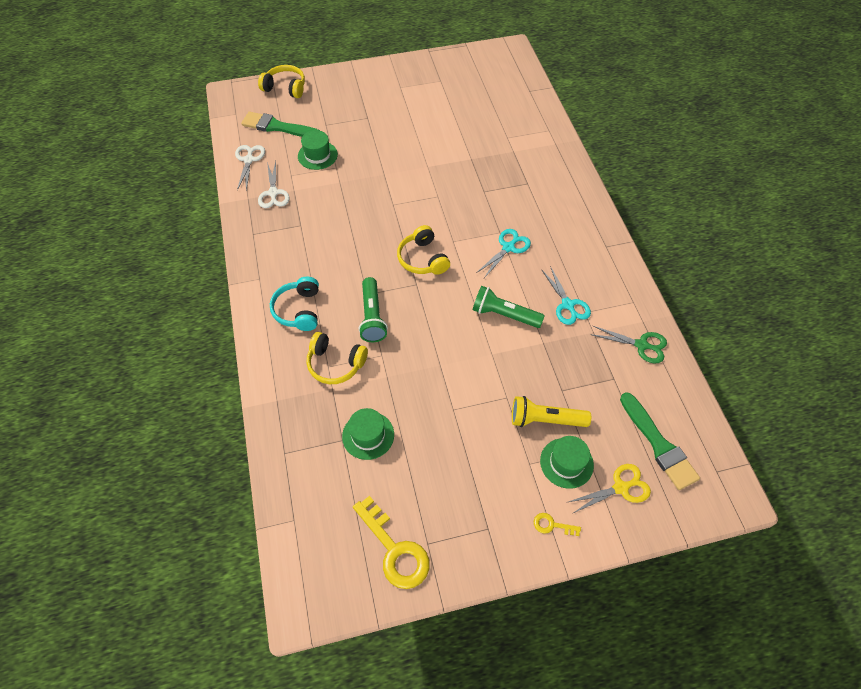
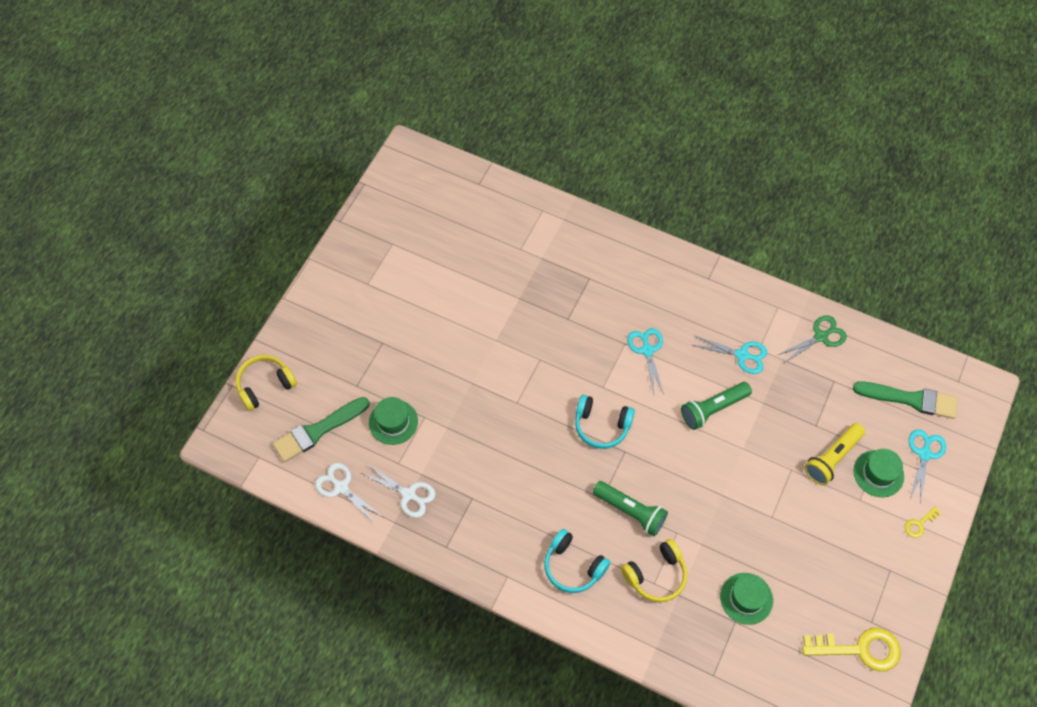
camera: 50 degrees left, 5 degrees up
(422, 259) = (601, 425): yellow headphones -> turquoise headphones
(620, 488) = (924, 454): yellow scissors -> turquoise scissors

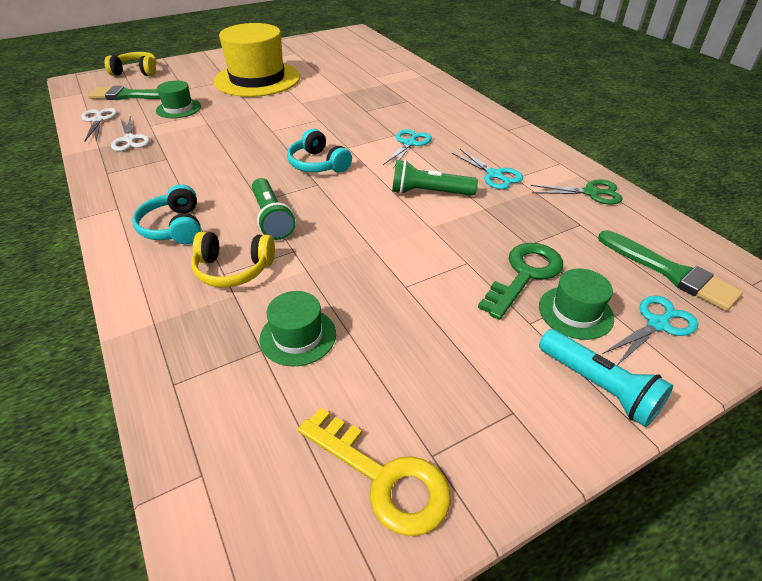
camera: 35 degrees right, 20 degrees down
(410, 323) = (257, 79): none -> yellow hat
(832, 458) = (525, 274): yellow flashlight -> green key
(919, 524) = (598, 386): yellow key -> turquoise flashlight

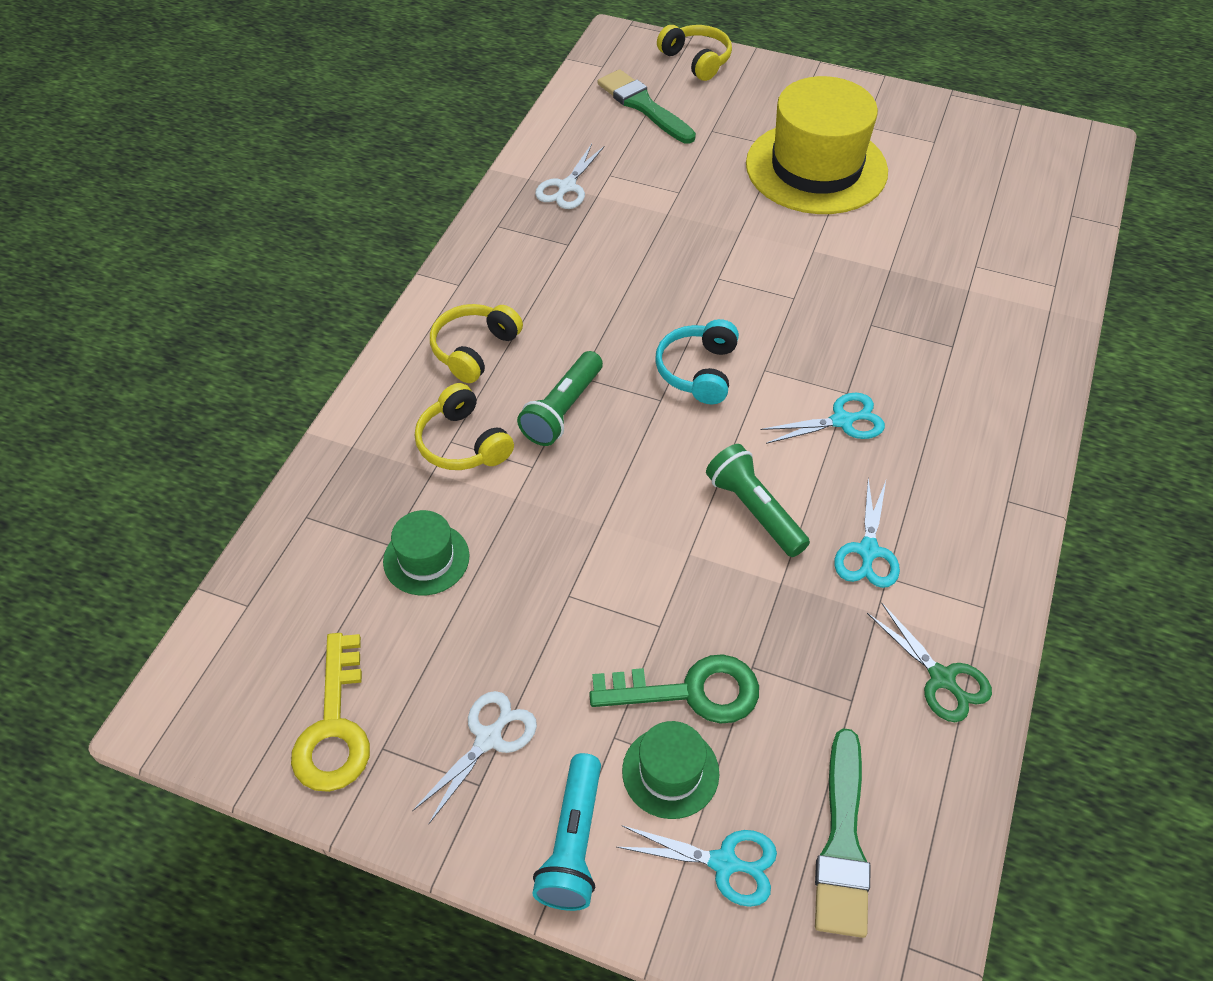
camera: 50 degrees right, 10 degrees up
(98, 120) = (570, 131): white scissors -> white scissors (488, 739)
(174, 227) = (474, 350): turquoise headphones -> yellow headphones
(178, 108) = (666, 165): green hat -> none

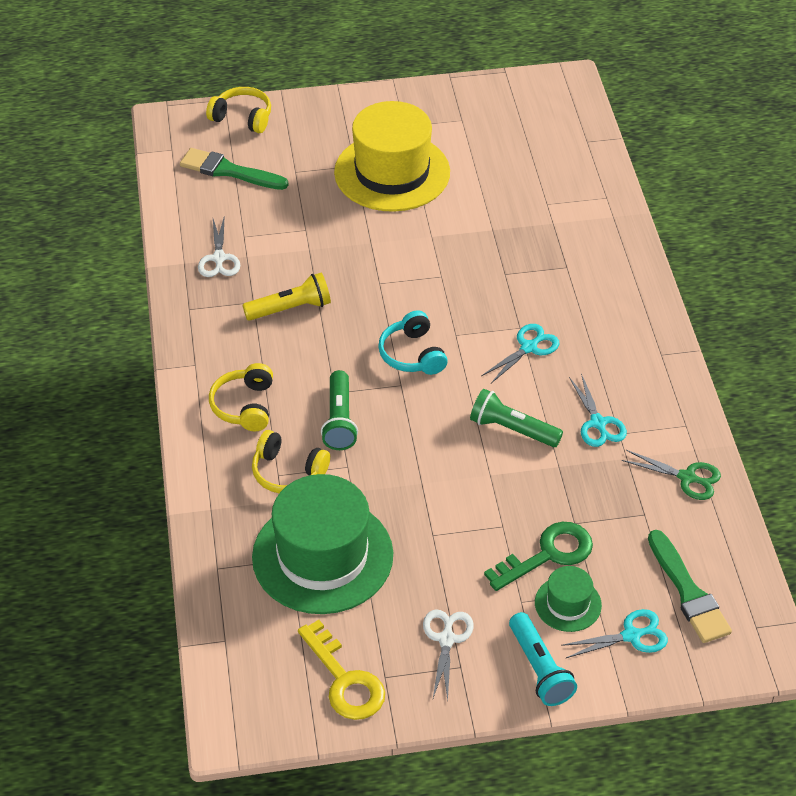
camera: 30 degrees left, 5 degrees down
(426, 559) = (322, 556): green hat -> green hat, size x2.16
(601, 267) = (291, 309): none -> yellow flashlight

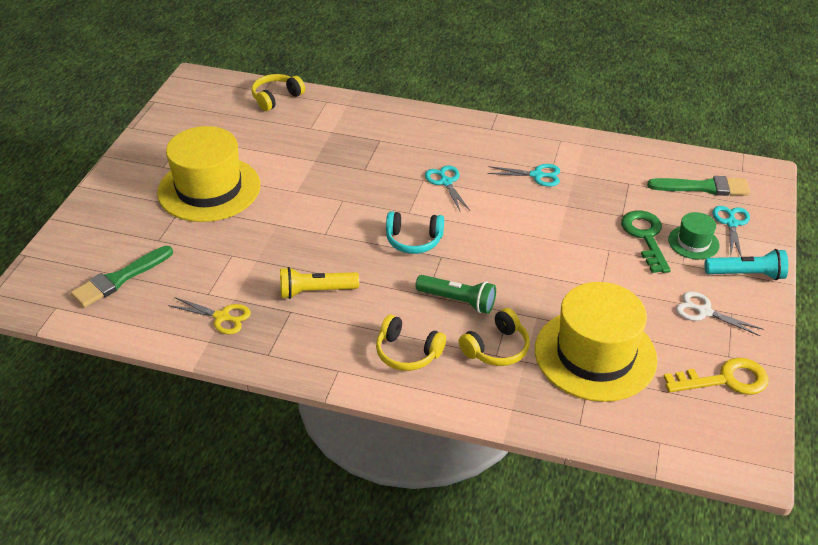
camera: 65 degrees left, 5 degrees down
(219, 258) = (221, 317): white scissors -> yellow scissors
(242, 118) = (61, 251): yellow headphones -> yellow headphones (276, 98)
(291, 309) = (316, 291): yellow flashlight -> yellow flashlight turned 105 degrees counterclockwise
(322, 556) = (595, 354): green hat -> yellow hat
(512, 429) = (520, 215): green flashlight -> none
(687, 477) = (606, 155): green scissors -> none

